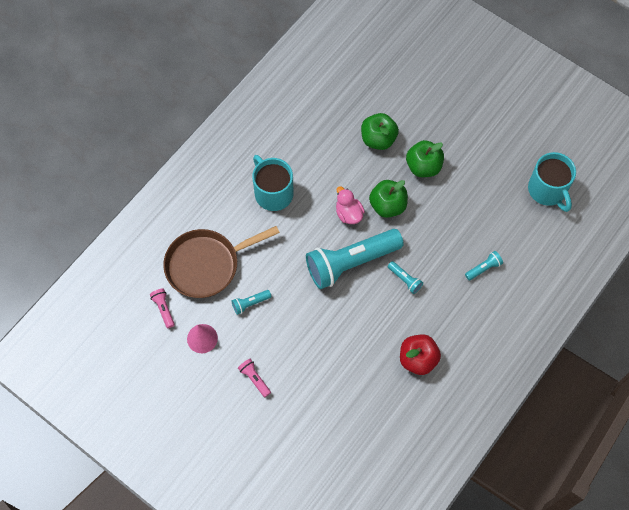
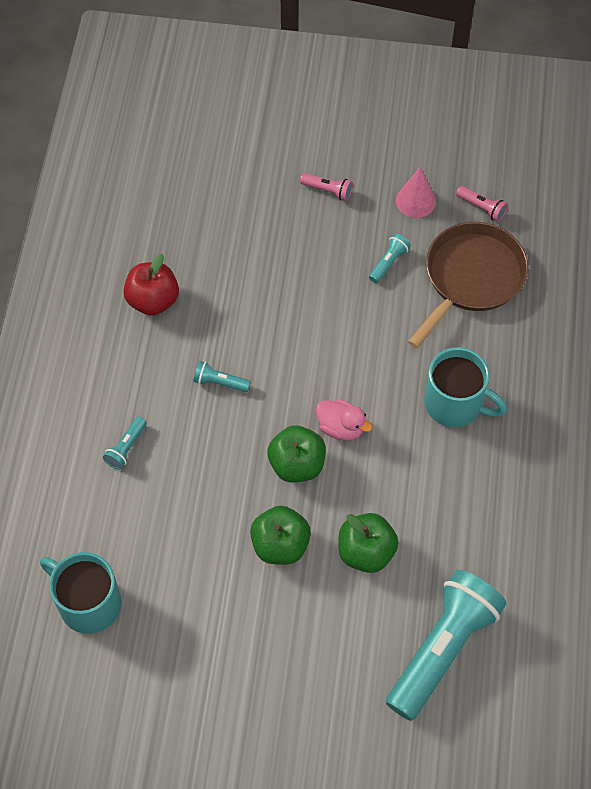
camera: 150 degrees right, 5 degrees down
(351, 263) = (299, 368): turquoise flashlight -> turquoise flashlight (442, 649)

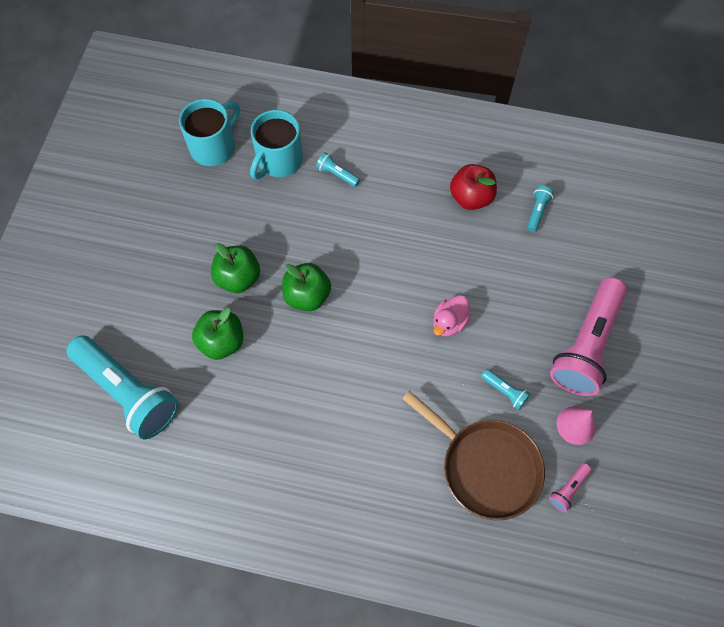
camera: 95 degrees right, 5 degrees up
(219, 382) = (389, 243): turquoise flashlight -> turquoise flashlight (537, 211)
(328, 190) = (586, 345): pink flashlight -> pink flashlight, size x2.49
(341, 427) = (337, 333): pink duck -> pink duck (449, 322)
(455, 404) = (351, 433): turquoise mug -> turquoise mug (278, 160)

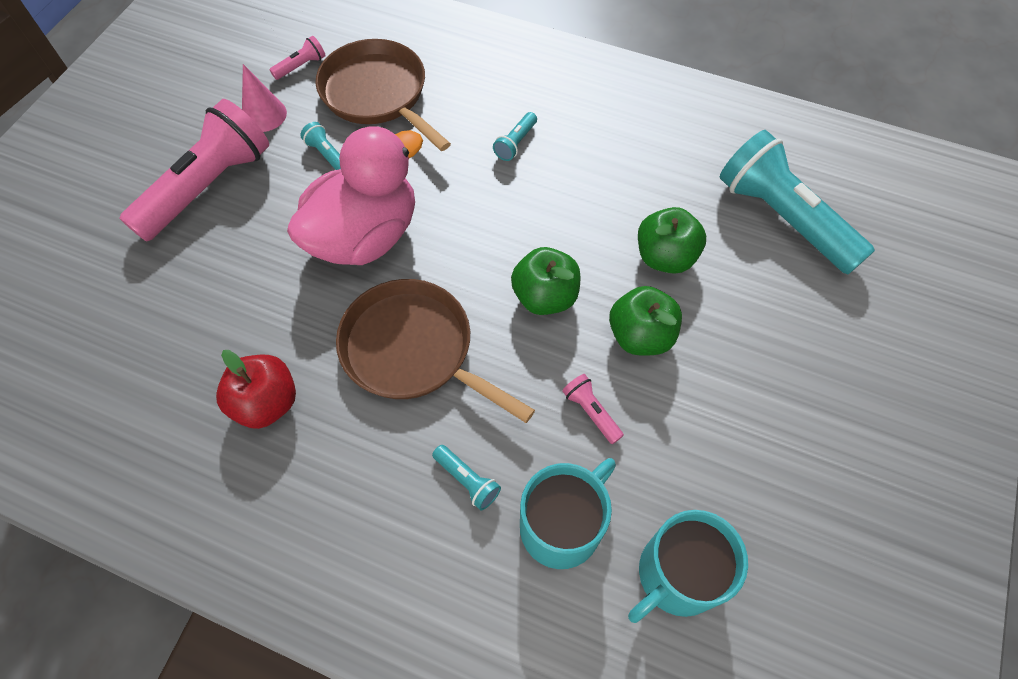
camera: 170 degrees left, 5 degrees down
(267, 223) = (591, 412): none -> pink flashlight
(389, 244) = (413, 350): none -> brown pan
(449, 322) = (365, 236): pink duck -> pink duck, size x2.22
(537, 211) = (178, 364): turquoise flashlight -> turquoise flashlight (515, 143)

